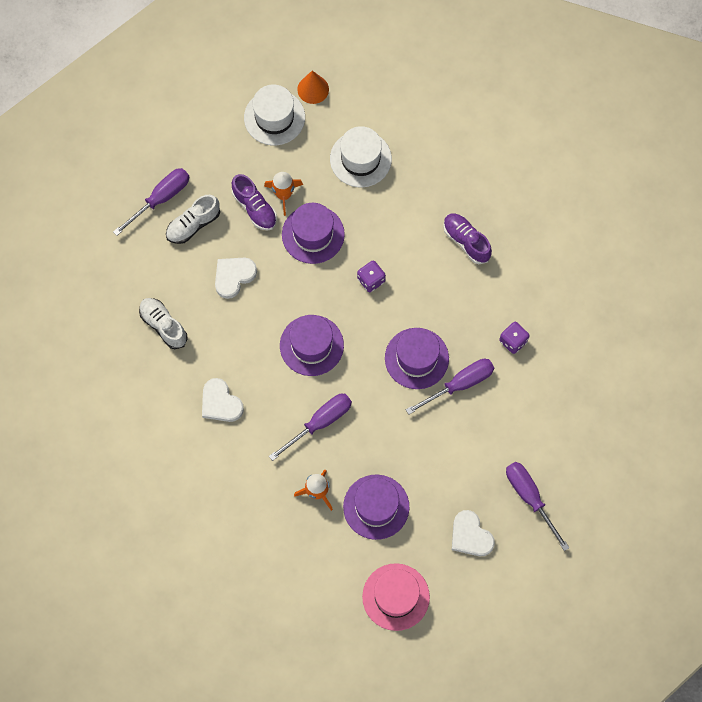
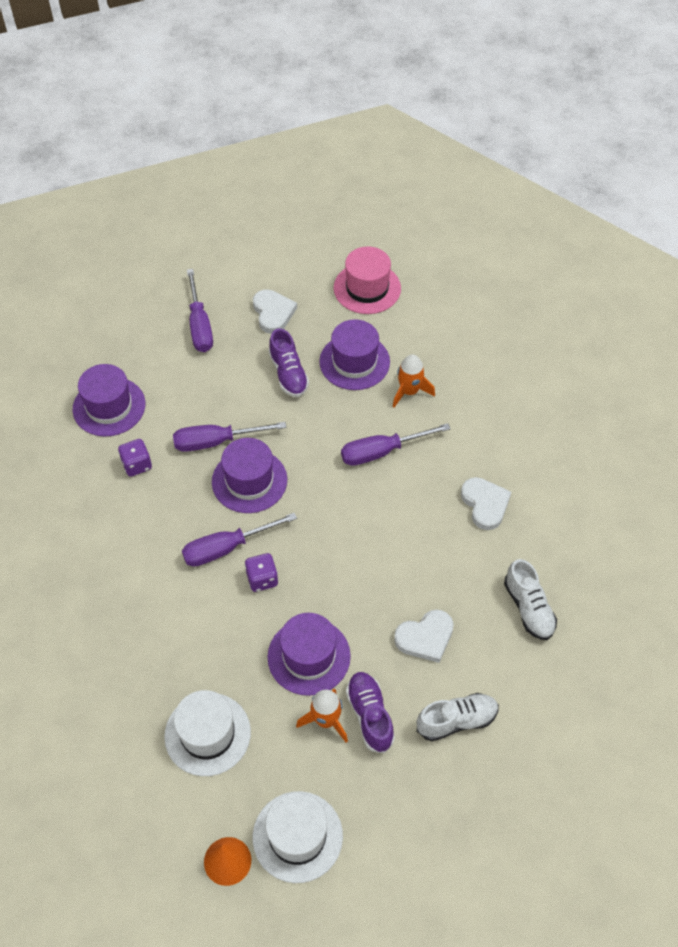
camera: 160 degrees left, 15 degrees down
(160, 199) = (490, 771): purple screwdriver -> purple screwdriver (226, 548)
(311, 345) = (360, 531): purple hat -> purple hat (109, 406)
(466, 241) = (130, 586): purple shoe -> purple shoe (288, 374)

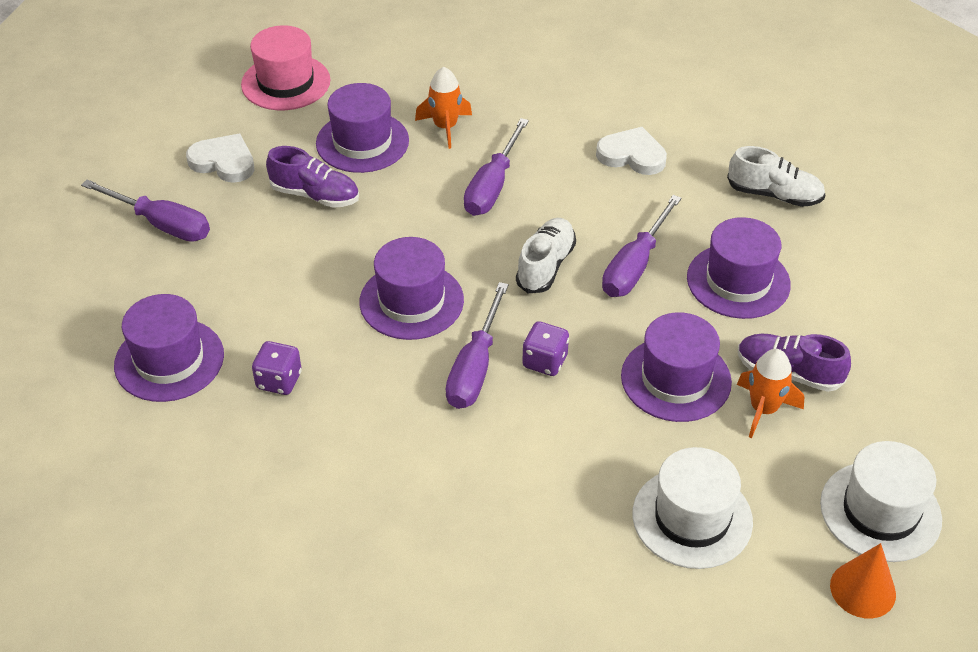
camera: 50 degrees left, 10 degrees down
(216, 442) = (330, 298): purple screwdriver -> purple screwdriver (635, 266)
(425, 637) = (738, 281): white heart -> purple hat
(456, 721) = (851, 314): white shoe -> white shoe (546, 266)

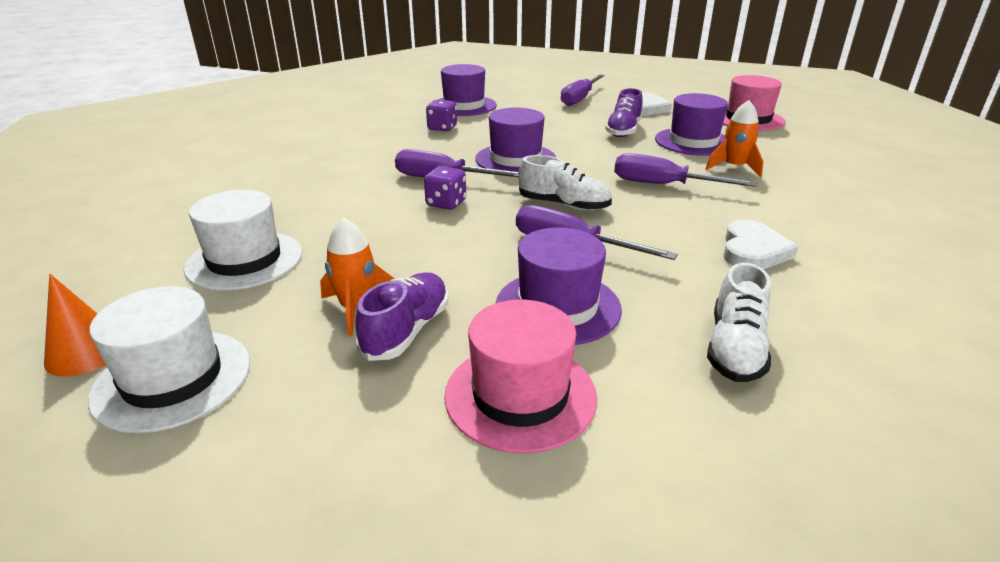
camera: 90 degrees right, 15 degrees down
(676, 379) = (413, 260): purple hat -> none
(849, 306) = (520, 395): none -> pink hat

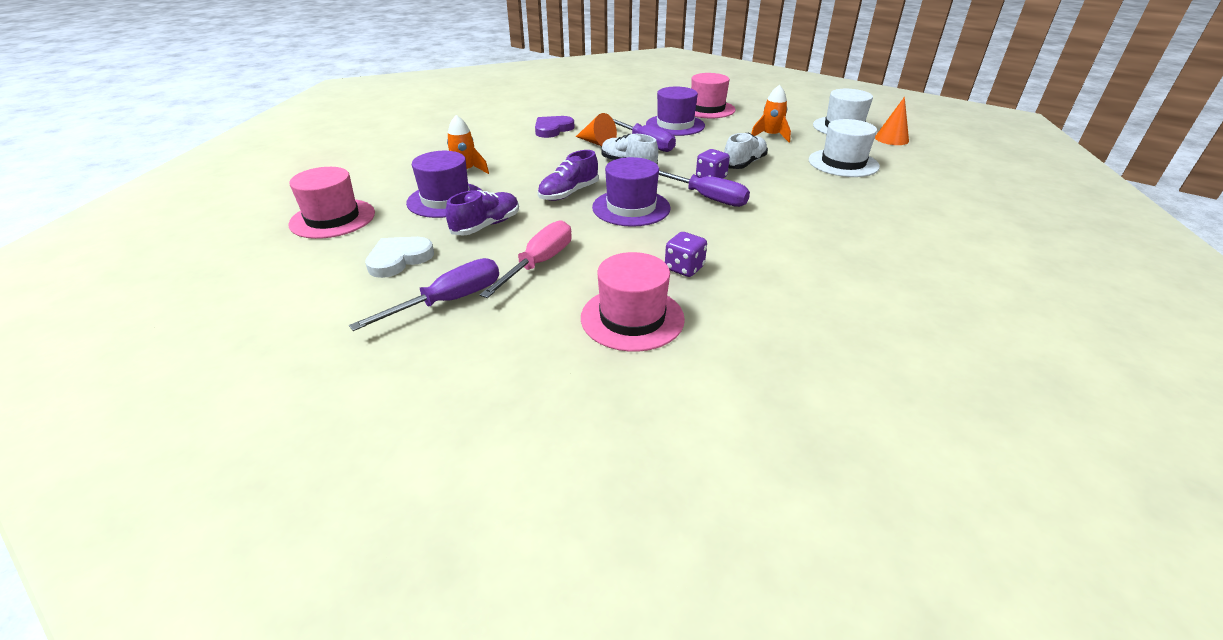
camera: 160 degrees left, 5 degrees up
(407, 331) = (747, 127): purple shoe -> purple shoe (568, 193)
(464, 106) = (632, 318): purple hat -> pink hat
(549, 118) = (539, 263): none -> pink screwdriver
(646, 234) = (597, 143): none -> orange cone
(663, 185) = (541, 167): purple screwdriver -> none
(735, 348) = (616, 108): white shoe -> white shoe (744, 163)
(753, 251) = (552, 129): white heart -> purple heart

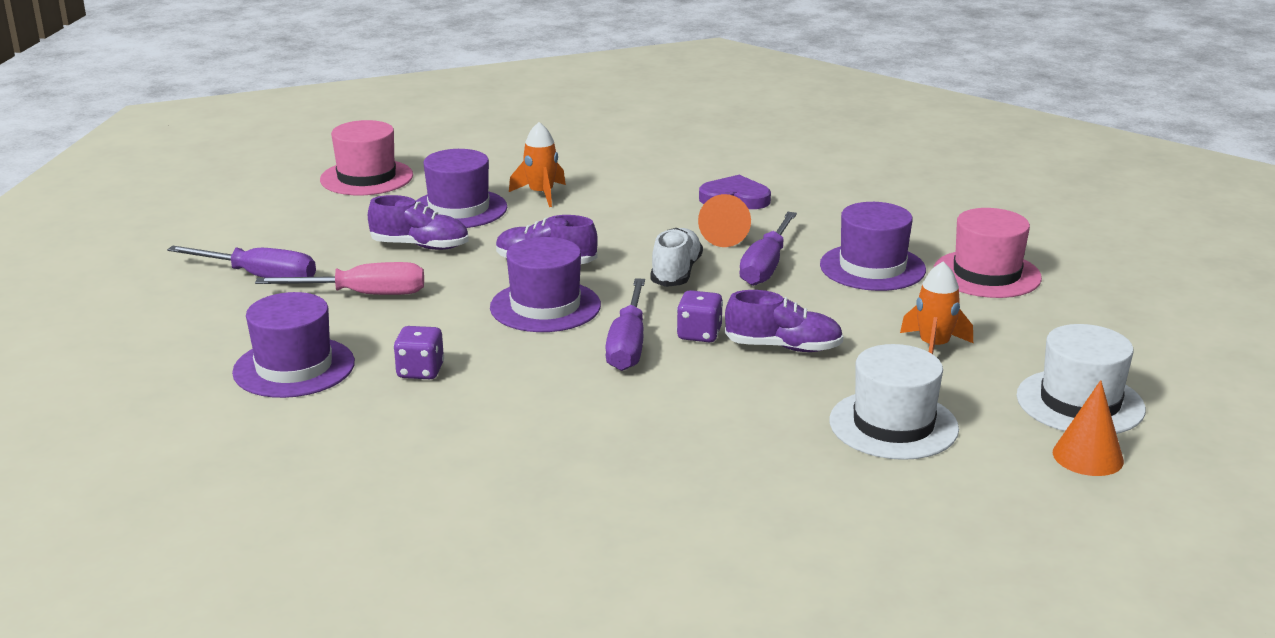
camera: 60 degrees right, 10 degrees down
(399, 259) = (316, 232): white heart -> none
(632, 318) = (294, 367): pink hat -> purple hat
(744, 163) = (783, 347): white shoe -> purple shoe

